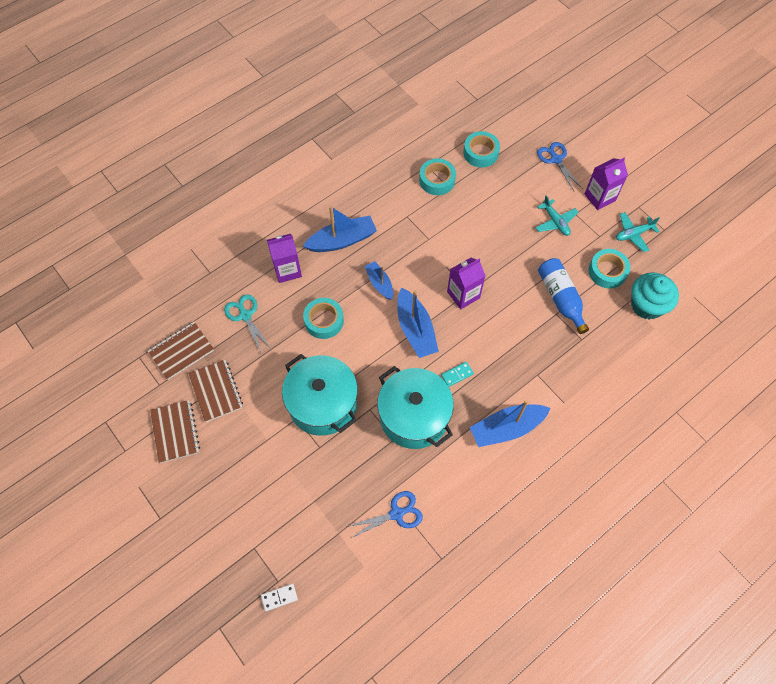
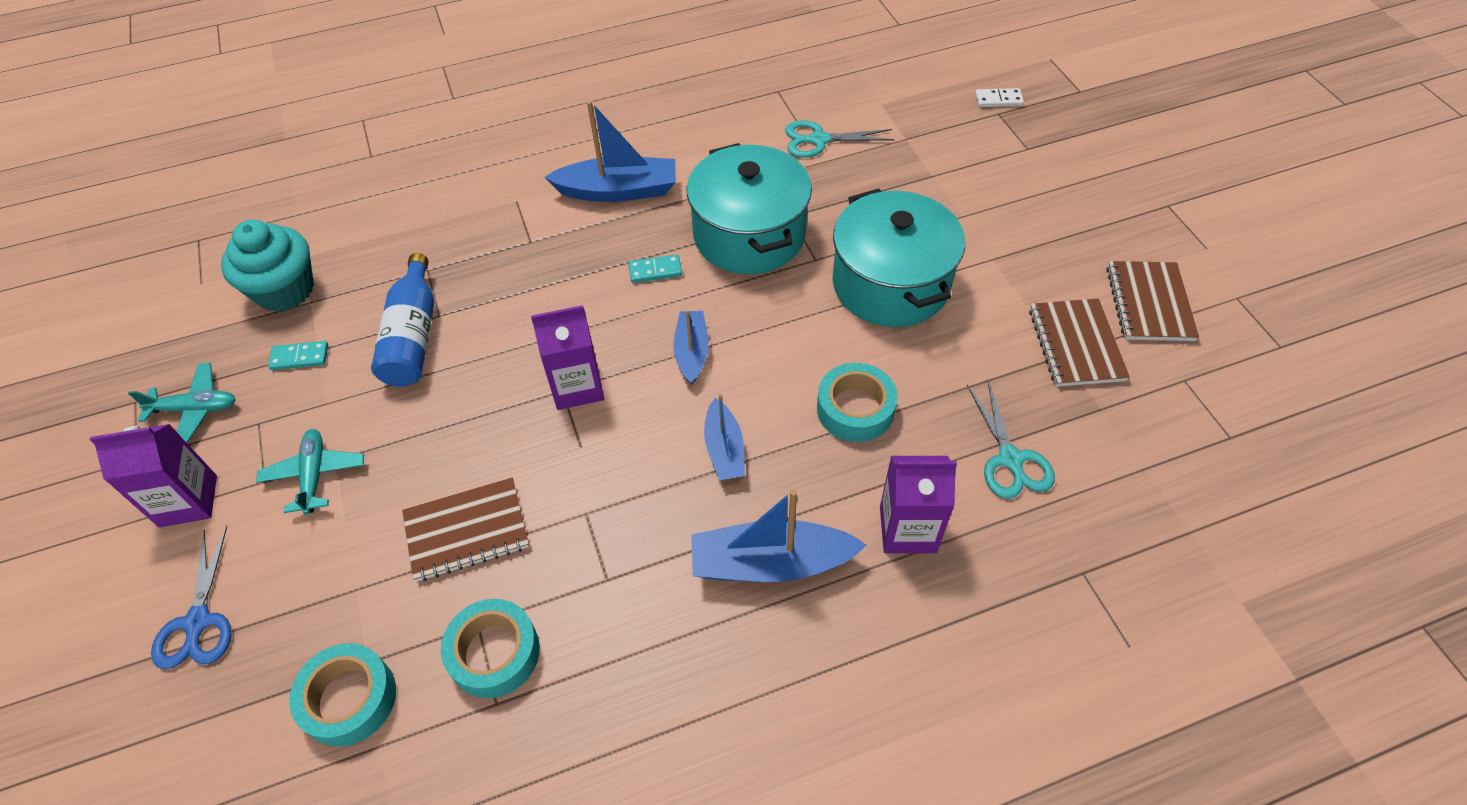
camera: 160 degrees left, 10 degrees down
(181, 351) = (1143, 426): brown notebook -> brown notebook (467, 531)
(397, 513) = (818, 140): blue scissors -> turquoise scissors
(415, 329) = (692, 352): blue boat -> blue boat, size x0.61
(607, 271) = (300, 357): turquoise tape -> turquoise domino

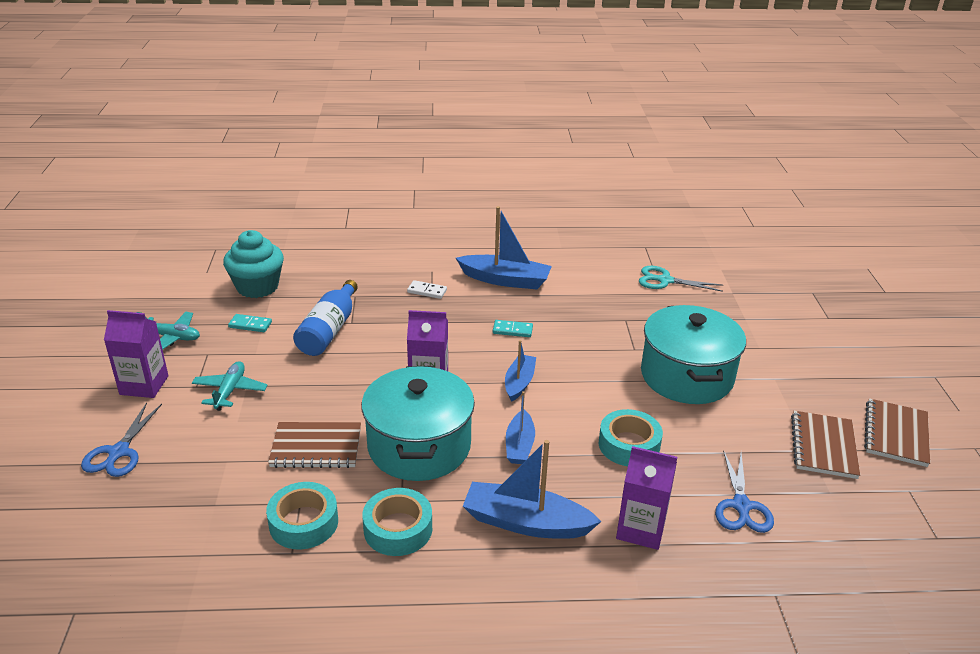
camera: 15 degrees right, 20 degrees down
(349, 699) = (194, 522): turquoise tape -> turquoise tape (398, 529)
(749, 235) = (590, 324): turquoise pot -> turquoise pot (419, 446)
(998, 100) = (815, 284): white domino -> white domino (427, 291)
(1010, 460) = (741, 506): turquoise scissors -> blue scissors

